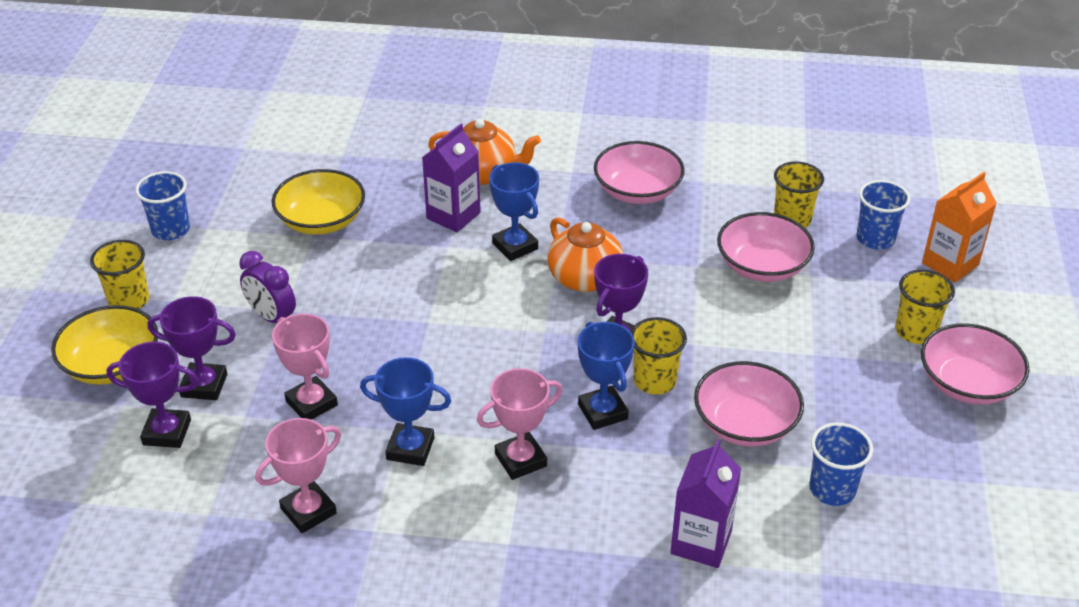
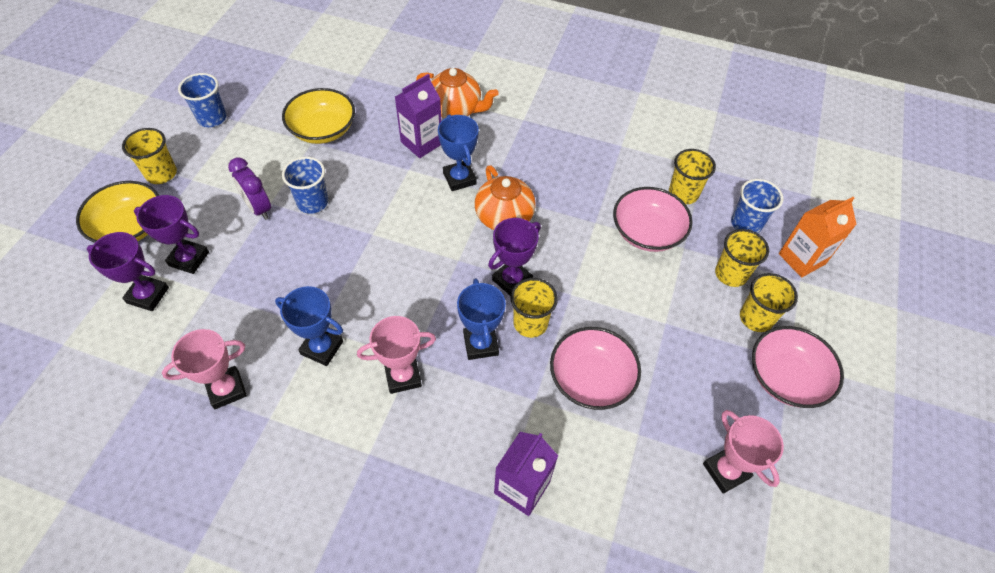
camera: 10 degrees right, 15 degrees up
(311, 403) = (262, 291): pink trophy -> pink trophy (725, 471)
(637, 191) = (568, 146): pink bowl -> none
(832, 489) = (644, 458): blue cup -> blue cup (312, 202)
(873, 292) = (731, 274): none -> yellow cup

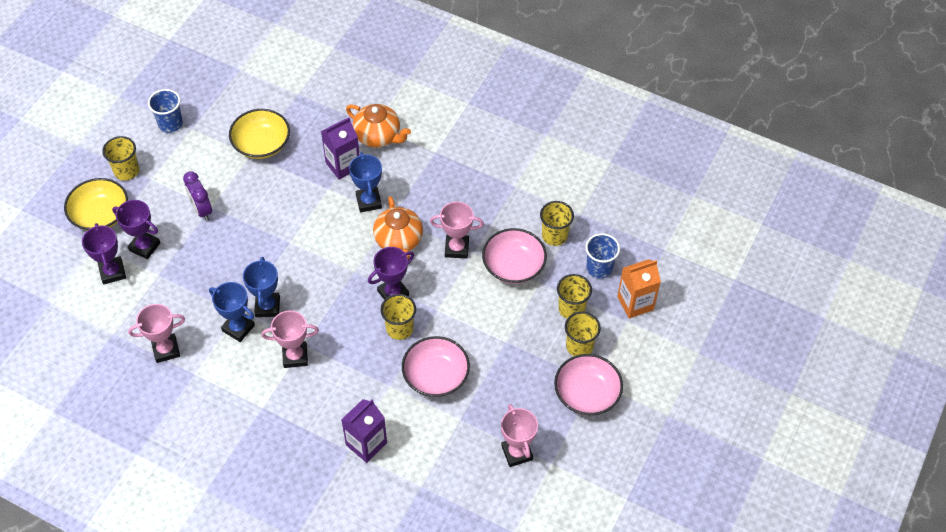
camera: 10 degrees right, 0 degrees up
(148, 295) = (112, 272): purple trophy -> purple trophy turned 45 degrees clockwise
(312, 202) = (245, 210): blue cup -> none
(480, 344) = (358, 340): blue trophy -> blue trophy (267, 307)
(575, 219) = (456, 248): none -> pink trophy

